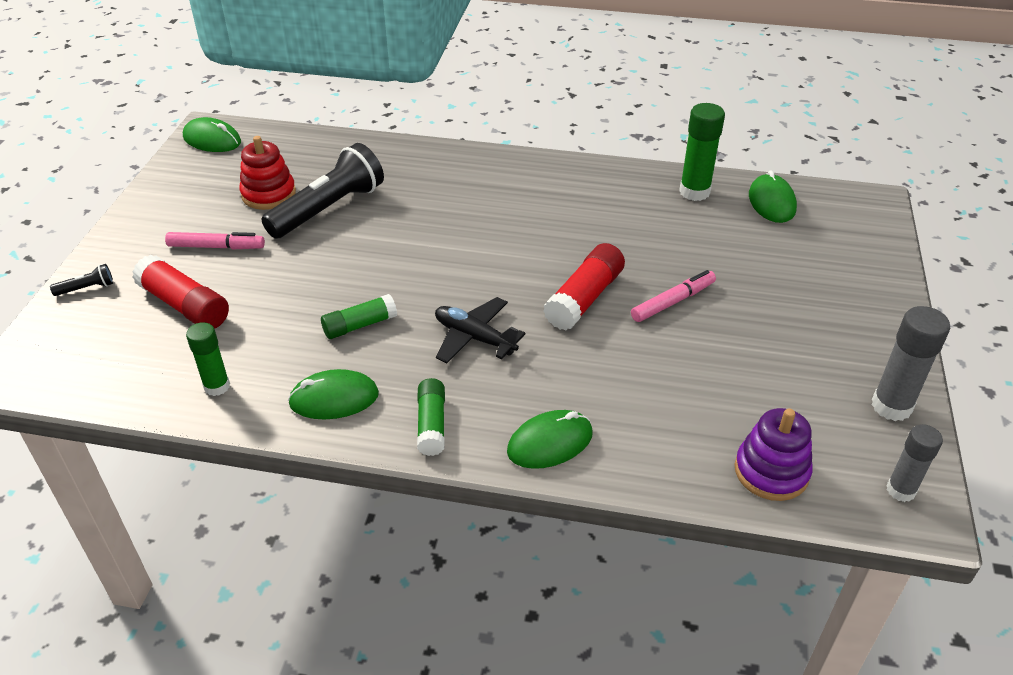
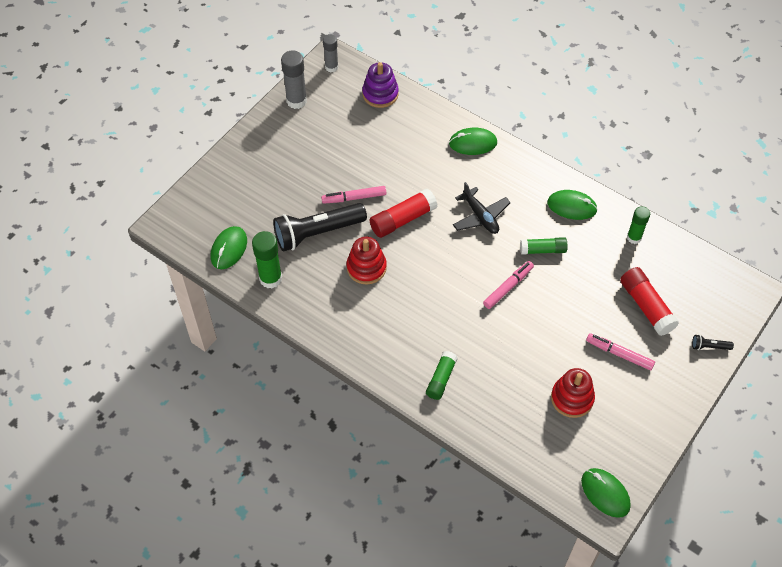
camera: 155 degrees left, 15 degrees up
(329, 209) = (532, 363): black flashlight -> black flashlight (317, 233)
(391, 269) = (508, 287): none -> pink marker
(431, 424) = (526, 173): green glue stick -> green glue stick (441, 379)
(590, 234) = (366, 267): none -> red stacking toy

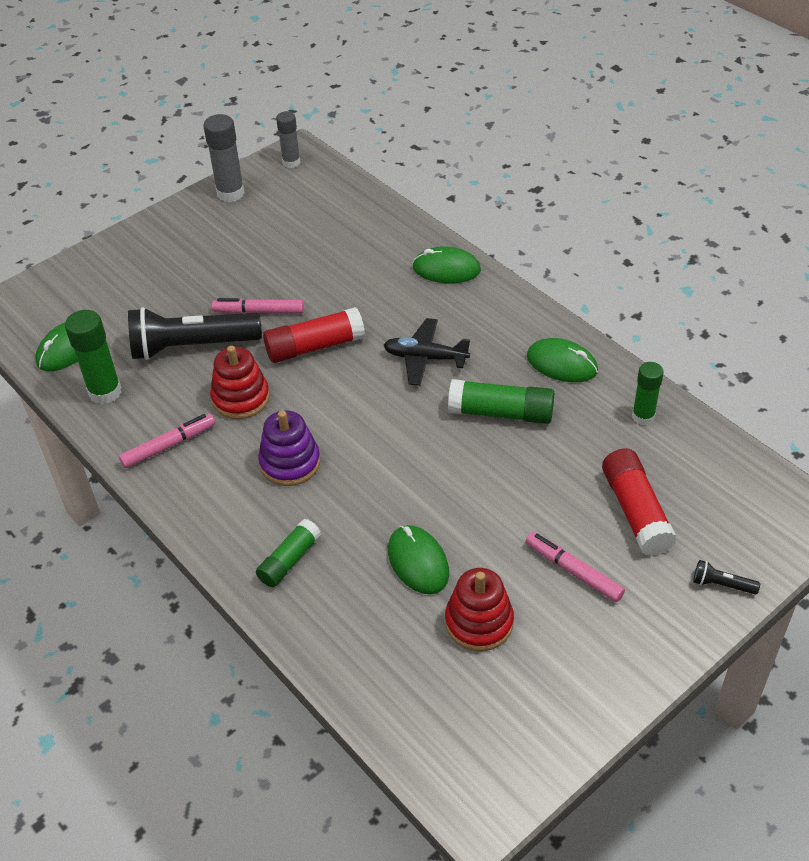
camera: 15 degrees right, 10 degrees down
(380, 94) = (342, 198): purple stacking toy -> purple stacking toy (290, 463)
(480, 216) = (425, 358): black plane -> black plane turned 120 degrees clockwise
(508, 287) = (433, 453): pink marker -> pink marker (169, 445)
(543, 250) = (501, 413): green glue stick -> green glue stick, size x1.51
(605, 493) = (487, 776): green mouse -> green mouse (418, 562)

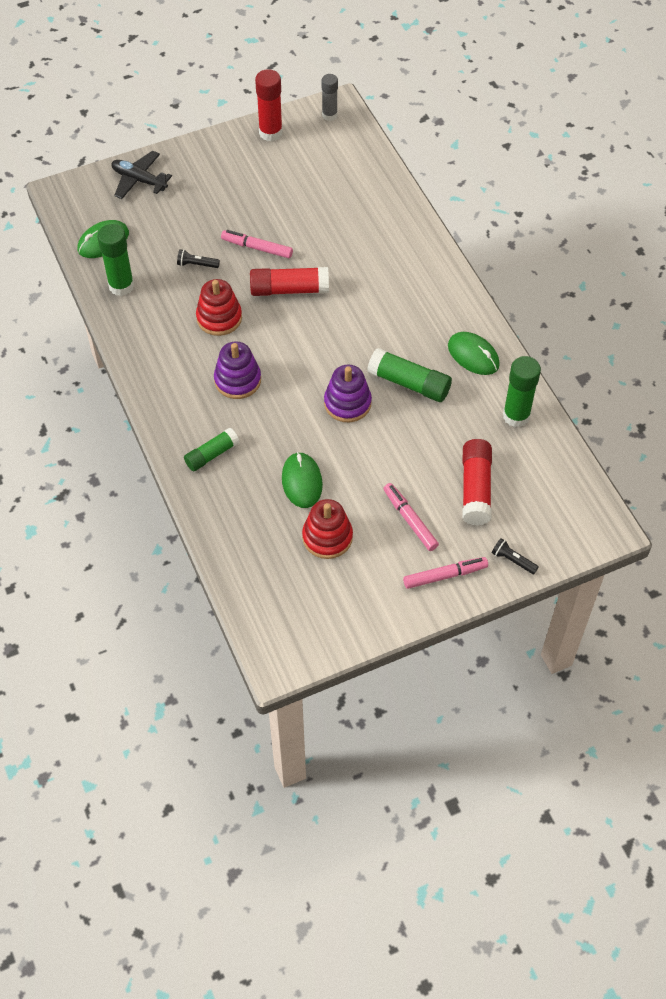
camera: 15 degrees right, 10 degrees up
(169, 445) = (154, 342): pink marker -> pink marker (445, 575)
(192, 346) = (196, 264): black flashlight -> black flashlight, size x0.40
(230, 193) = (270, 133): grey glue stick -> red glue stick
(425, 358) = (370, 322): black plane -> black plane (139, 180)
(436, 454) = (347, 403): none -> purple stacking toy
(446, 269) = (417, 248): green mouse -> none
(643, 416) = (516, 416): green glue stick -> green glue stick, size x1.51

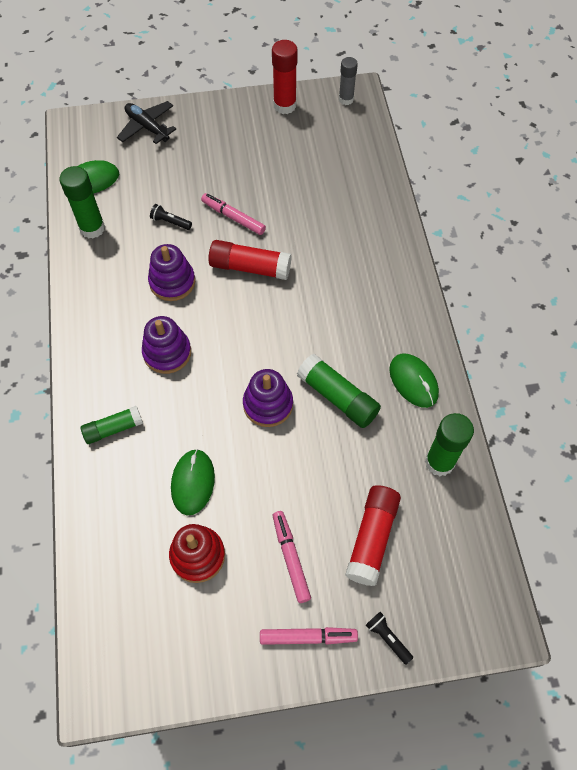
camera: 15 degrees right, 5 degrees up
(219, 318) = (172, 282): red stacking toy -> purple stacking toy

